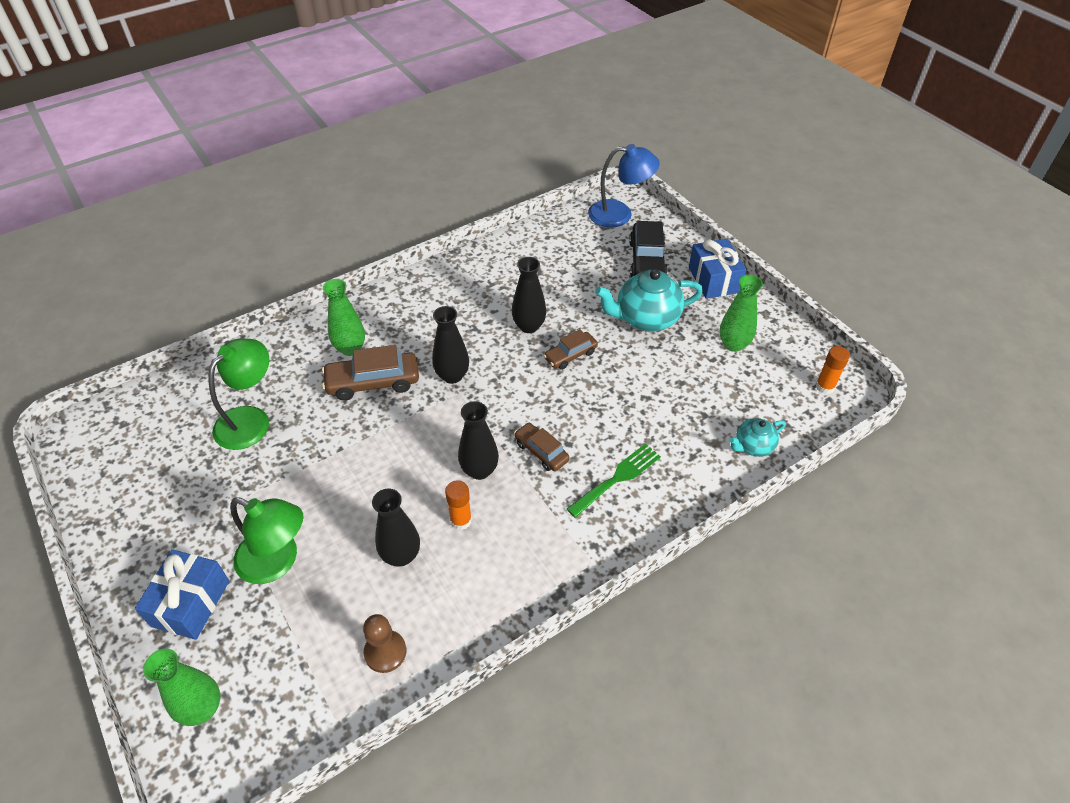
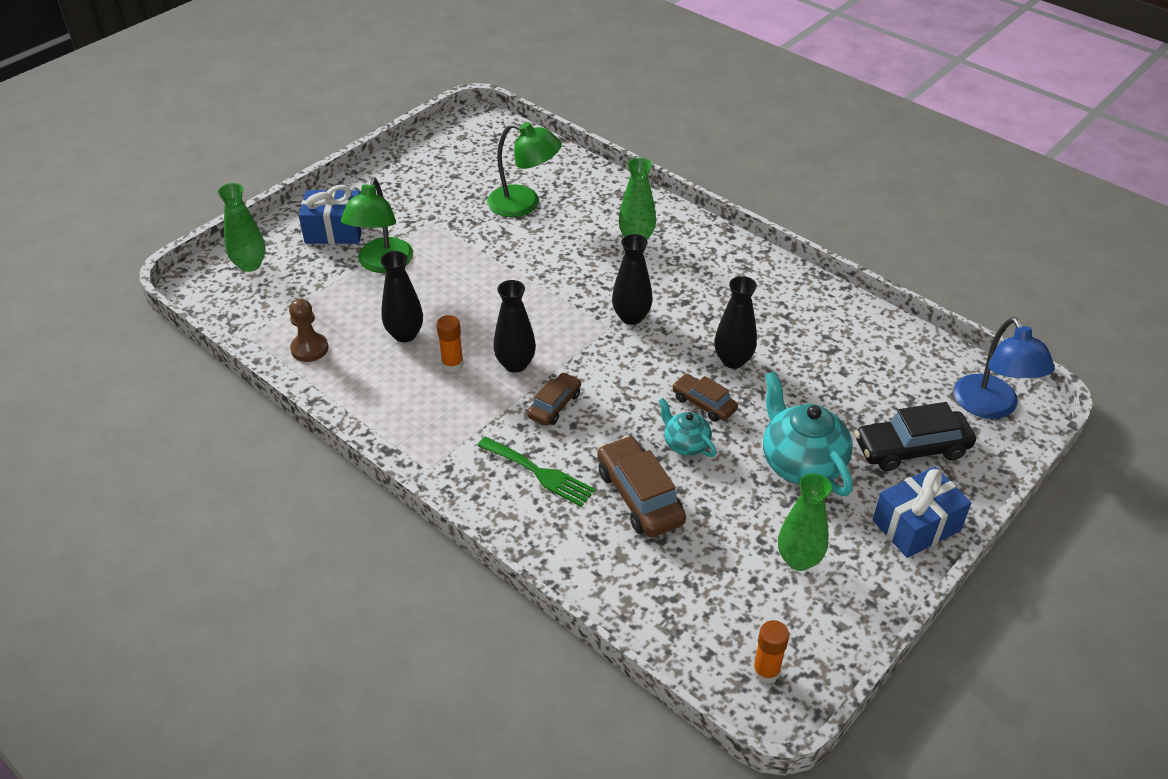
camera: 75 degrees right, 5 degrees down
(373, 382) = (599, 265): brown car -> brown car (640, 496)
(753, 446) = (629, 595): turquoise teapot -> turquoise teapot (685, 444)

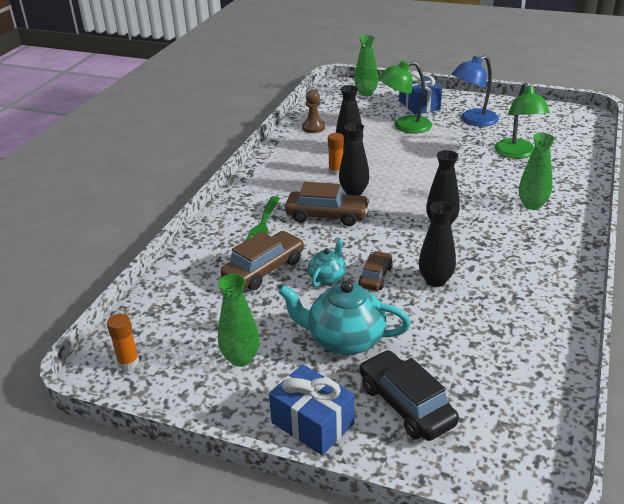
camera: 70 degrees right, 10 degrees down
(555, 405) = (327, 216): brown car -> brown car, size x1.63
(801, 463) = (344, 340): turquoise teapot -> turquoise teapot turned 120 degrees counterclockwise
(991, 407) = (507, 456): blue lamp -> blue lamp (473, 121)

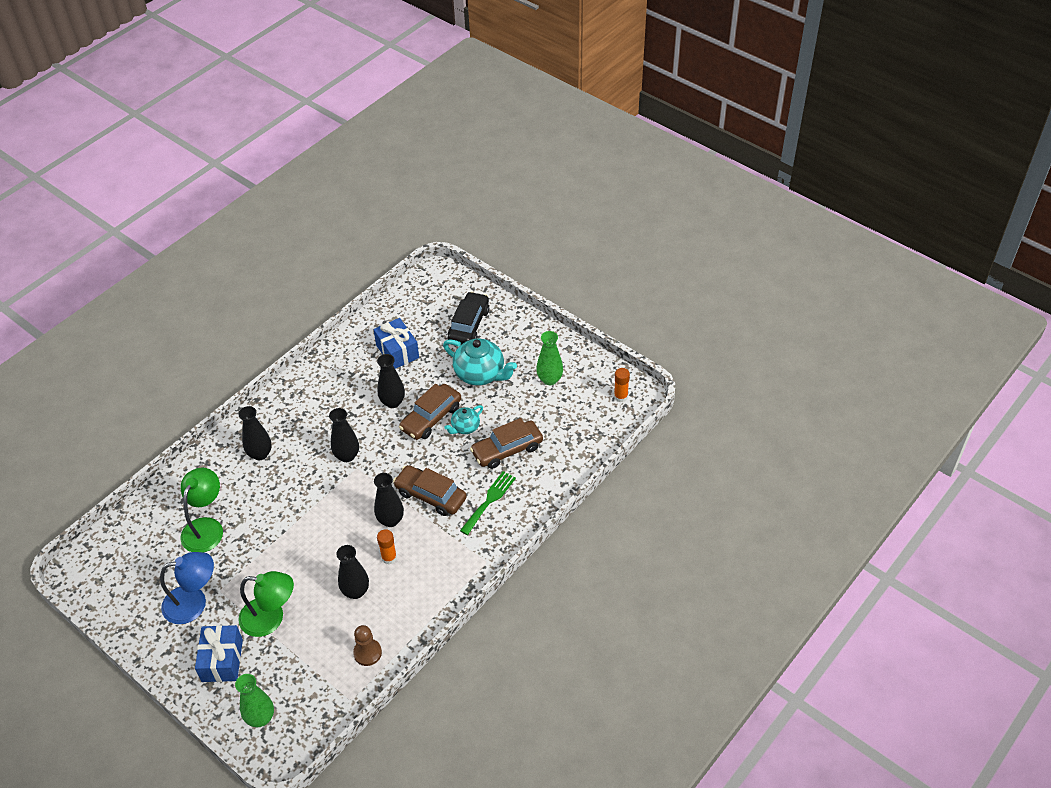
camera: 160 degrees left, 15 degrees up
(312, 423) = (524, 329): blue gift -> blue gift (397, 351)
(375, 277) = (431, 418): brown car -> brown car, size x1.63
(406, 404) = (469, 325): black car -> black car turned 150 degrees counterclockwise
(532, 205) = (260, 454): green vase -> black vase

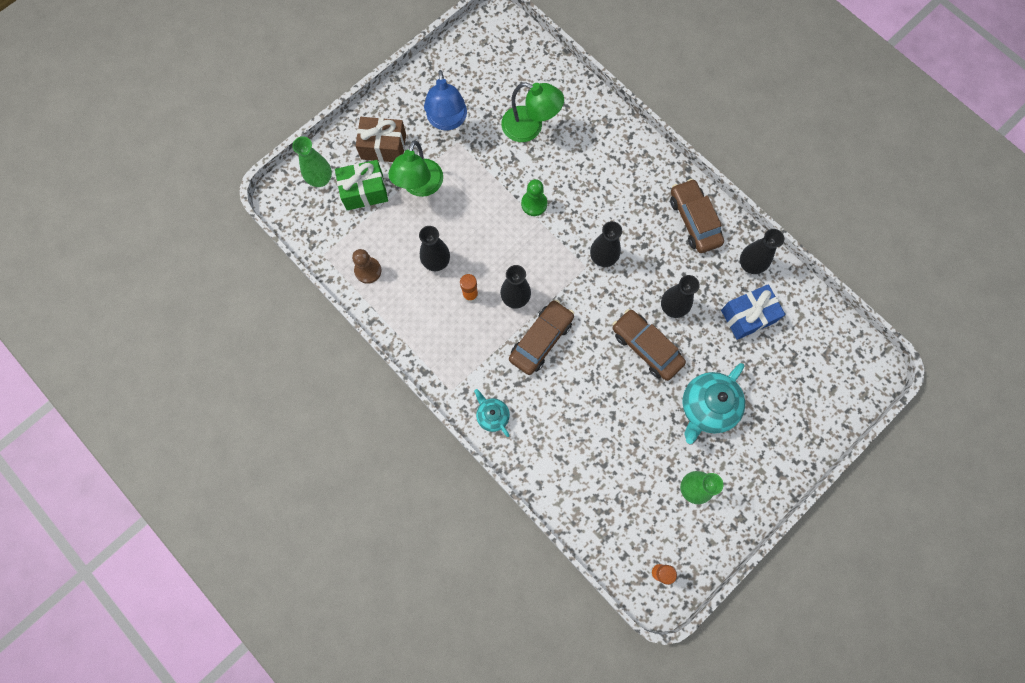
camera: 95 degrees right, 25 degrees up
(222, 660) = (383, 146): blue gift -> brown gift
(260, 454) = (614, 174): black vase -> black vase (750, 265)
(276, 671) = (364, 191): none -> green gift
(291, 515) = (534, 204): none -> green pawn
(465, 427) = (629, 383): turquoise teapot -> turquoise teapot (492, 416)
(469, 325) = (785, 401): black car -> none
(489, 500) = (527, 400): green fork -> none
(507, 449) = (593, 427): brown car -> brown car (694, 220)

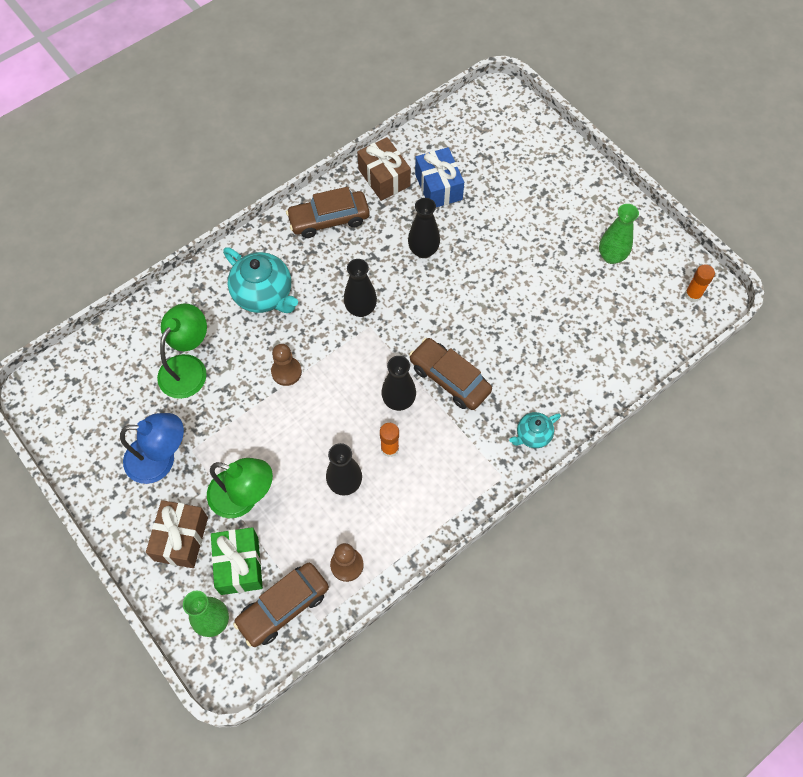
camera: 85 degrees left, 10 degrees down
(534, 204) = (286, 372): green pawn -> brown pawn
(646, 347) = (465, 279): brown car -> brown car (283, 607)
(707, 407) = (530, 234): turquoise teapot -> turquoise teapot (264, 294)
(750, 265) = (384, 178): black vase -> brown gift

